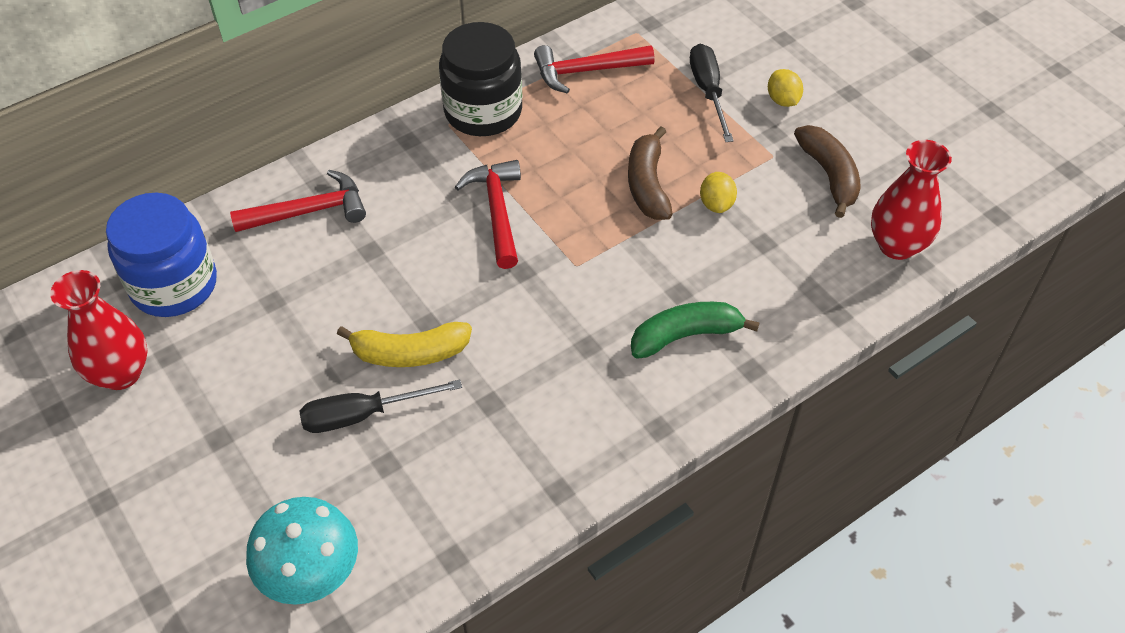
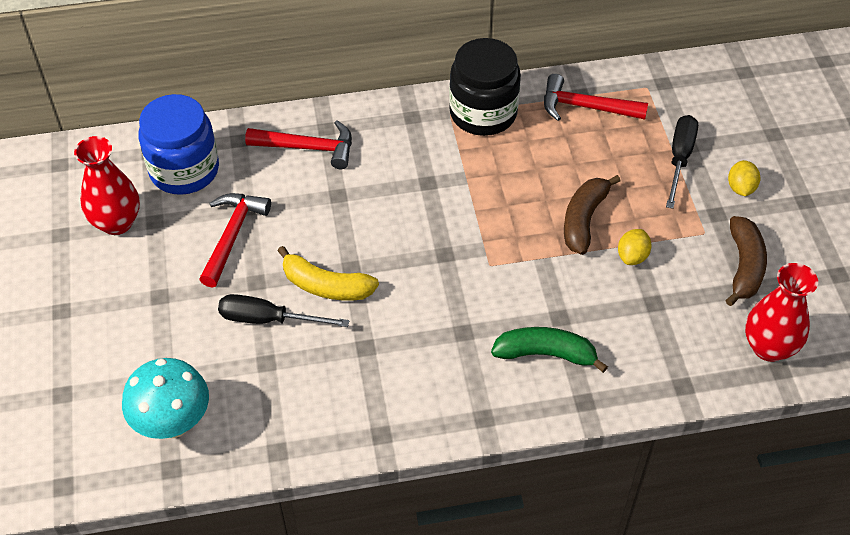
camera: 25 degrees right, 0 degrees up
(497, 211) = (451, 199): red hammer -> red hammer (232, 236)

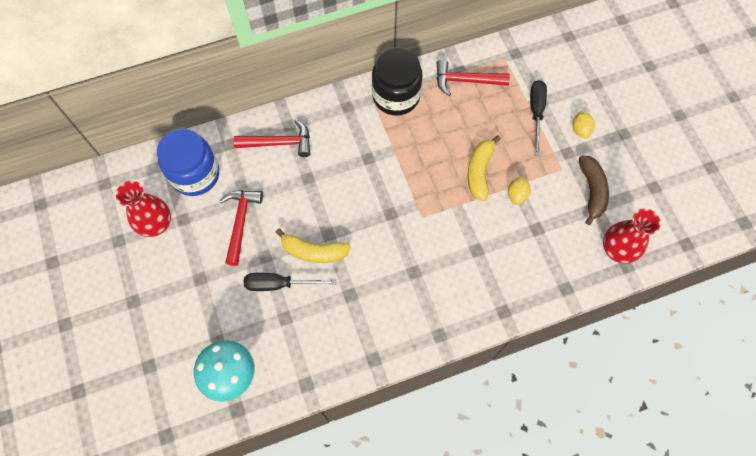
camera: 10 degrees left, 15 degrees up
(546, 354) = (472, 279): green banana -> none
(584, 219) = (479, 171): brown banana -> yellow banana

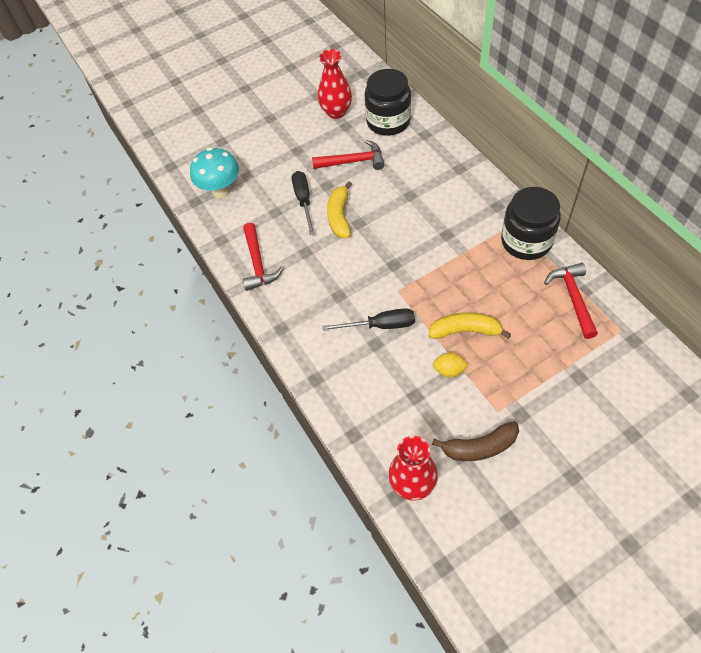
camera: 85 degrees right, 10 degrees down
(195, 174) = (388, 121): blue jar -> black jar
(279, 143) = (438, 166): red hammer -> red hammer (258, 263)
(536, 113) = (561, 374): black screwdriver -> black screwdriver (380, 325)
(580, 130) = (557, 424): yellow lemon -> none

